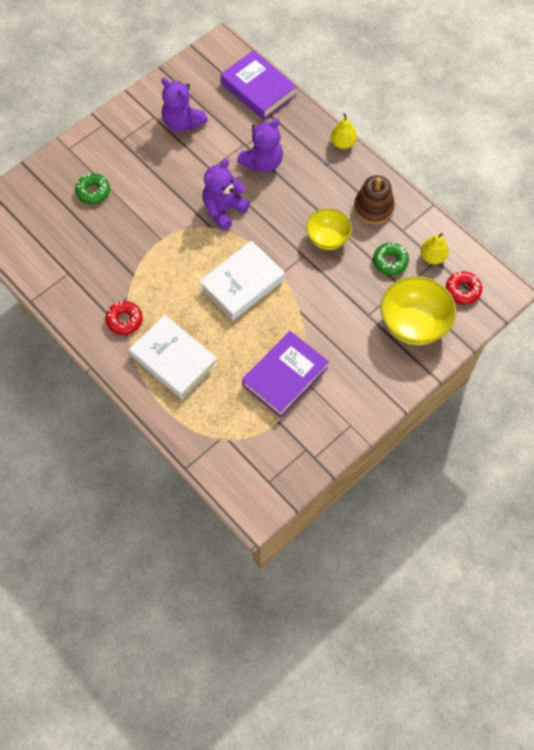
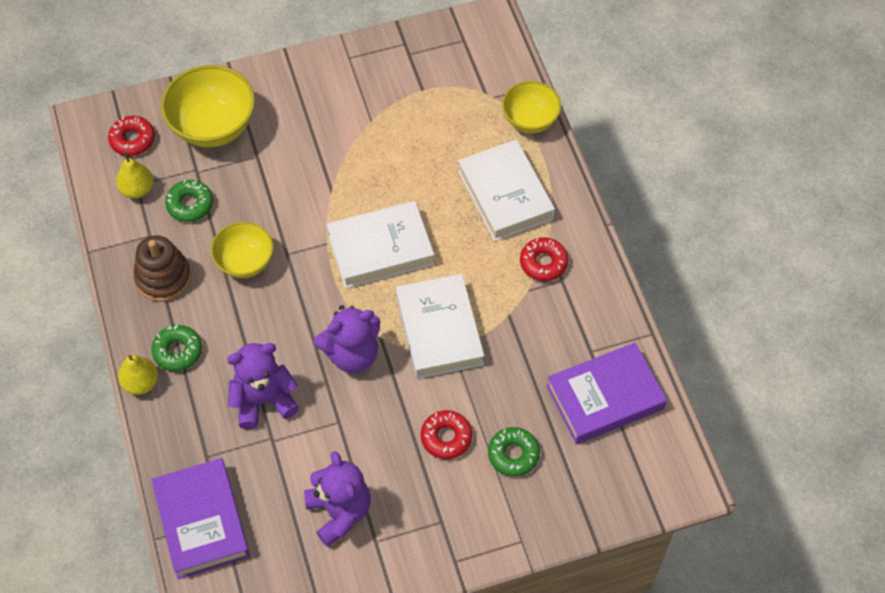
camera: 155 degrees left, 5 degrees down
(139, 185) = (446, 437): none -> red donut
(175, 246) = (439, 330): none -> white book
(182, 430) = (530, 120): none -> yellow bowl
(285, 376) = (389, 129): purple book -> purple book (605, 397)
(333, 169) = (178, 351): none -> green donut

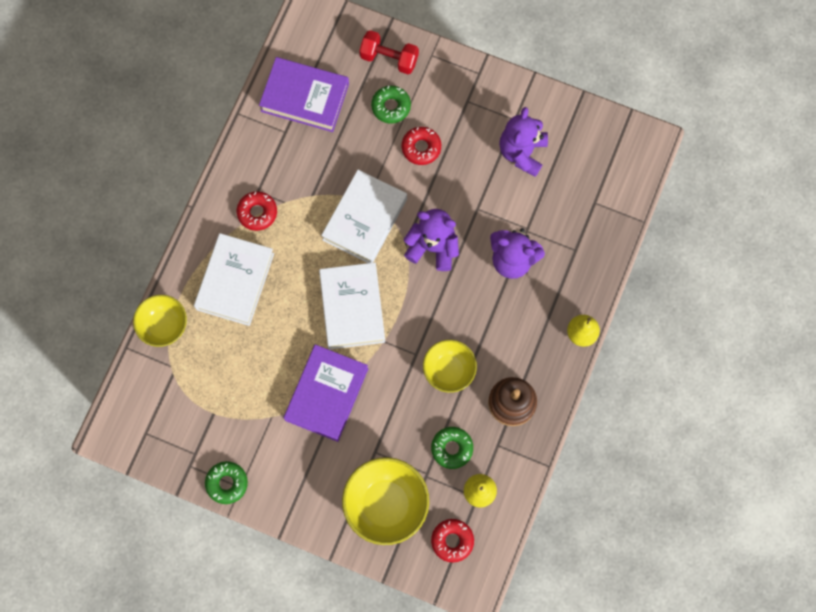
camera: 140 degrees left, 15 degrees up
(178, 351) = (542, 338): green donut -> green donut (227, 483)
(202, 521) = (608, 210): purple book -> purple book (326, 394)
(380, 249) = (352, 308): white book -> white book turned 60 degrees clockwise
(561, 502) = (389, 58): none -> red dumbbell

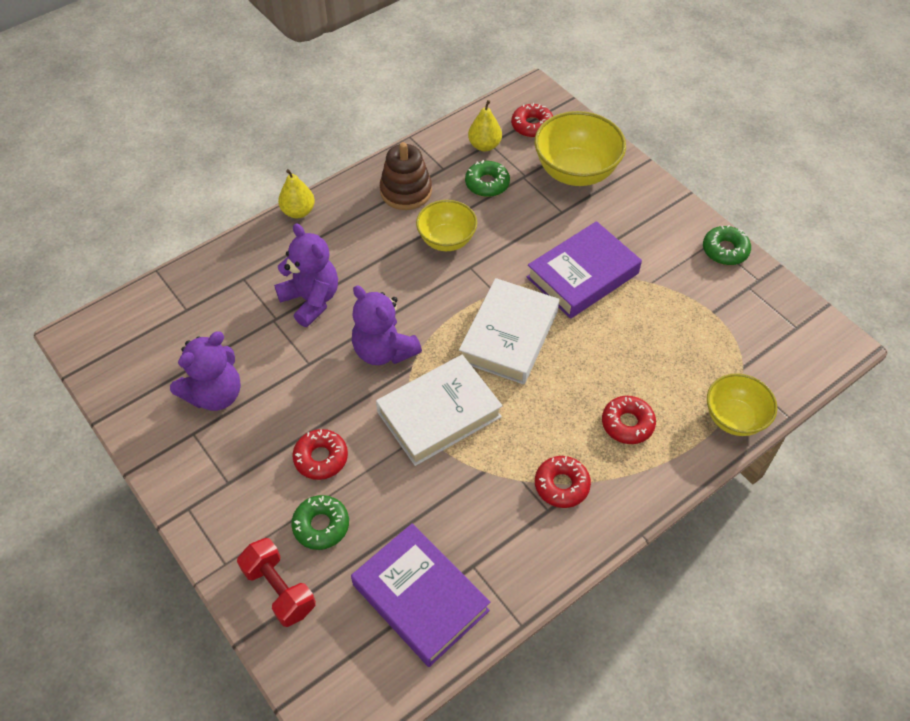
camera: 150 degrees left, 20 degrees down
(235, 281) = (627, 424): white book -> red donut

